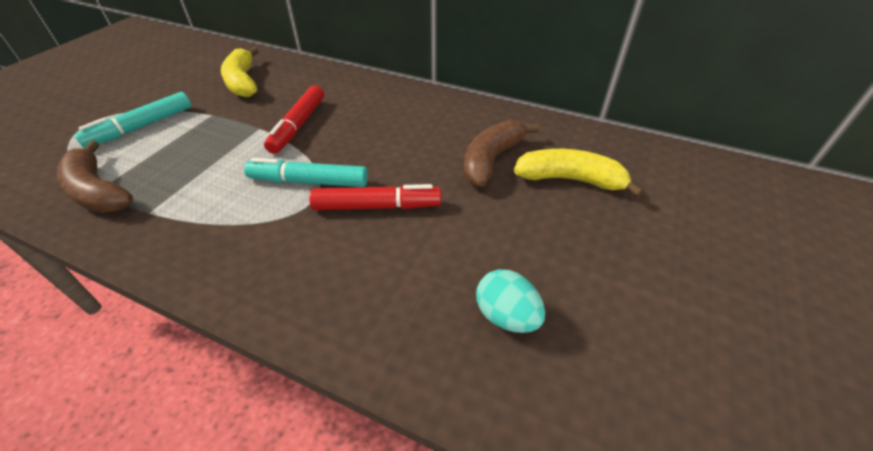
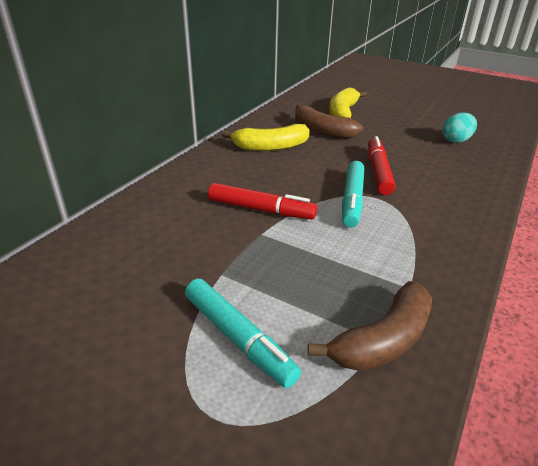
camera: 85 degrees left, 10 degrees down
(243, 82) = (140, 258): yellow banana -> yellow banana (270, 147)

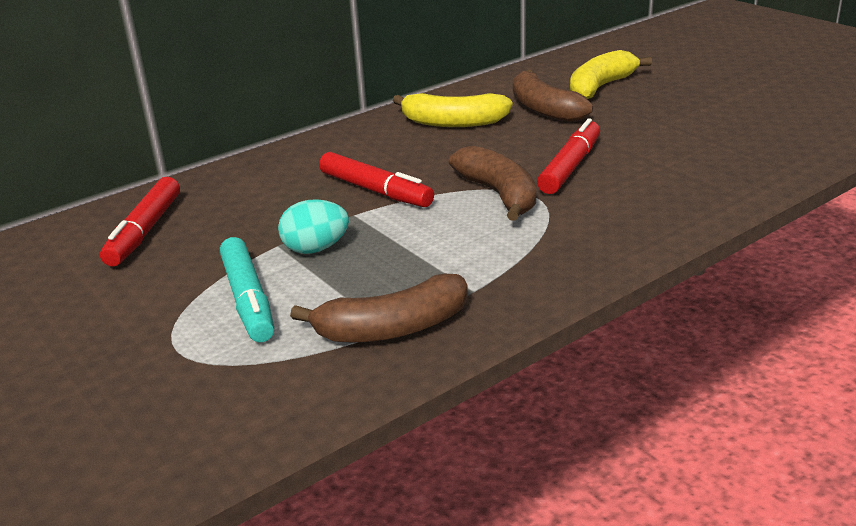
camera: 25 degrees right, 5 degrees down
(87, 282) = (145, 231): none -> red marker
(352, 200) = (499, 194): turquoise marker -> brown banana
(456, 140) = (737, 139): turquoise egg -> turquoise egg (316, 249)

